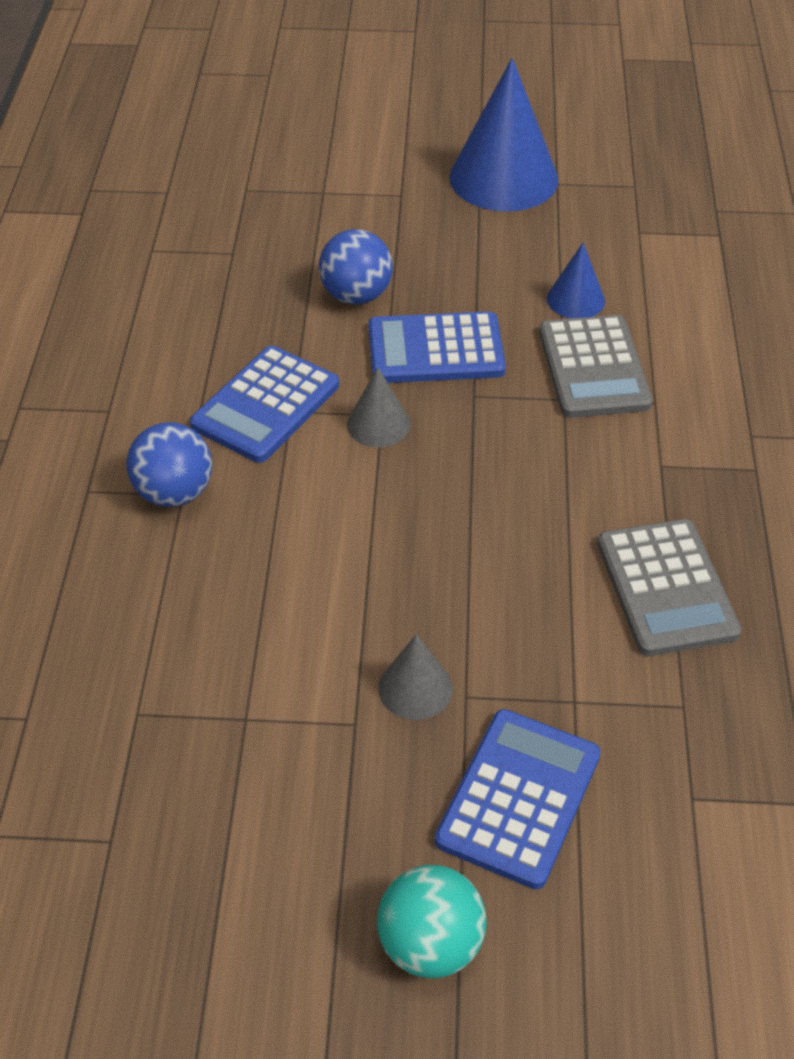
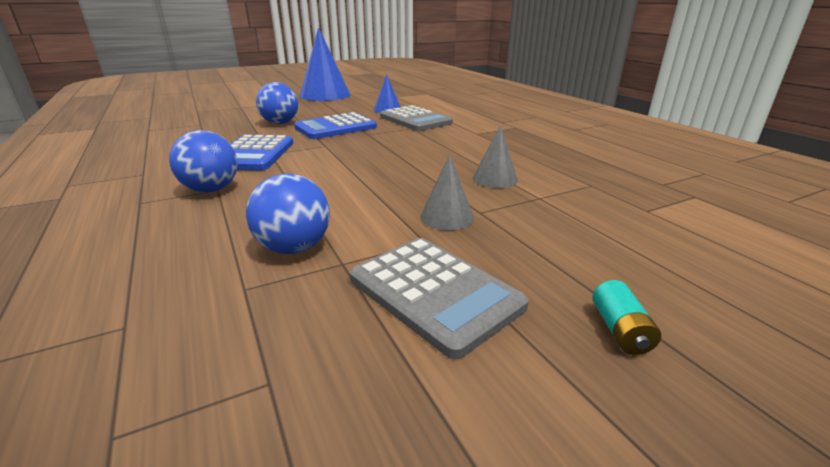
camera: 30 degrees left, 20 degrees down
(211, 668) = (294, 248): none -> blue ball
(378, 424) = (326, 148): grey cone -> grey cone (495, 179)
(430, 944) = (620, 330): turquoise ball -> turquoise battery
(518, 798) = (565, 239): blue calculator -> none
(666, 588) = (527, 158): grey calculator -> grey calculator (434, 293)

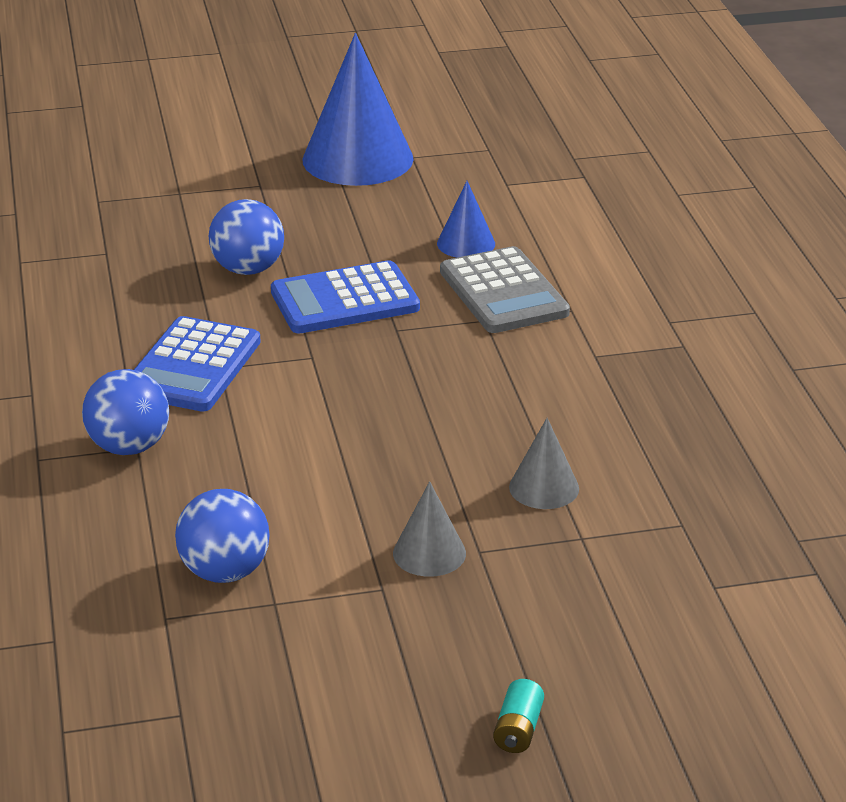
camera: 15 degrees right, 5 degrees up
(434, 293) = (359, 658): grey calculator -> none

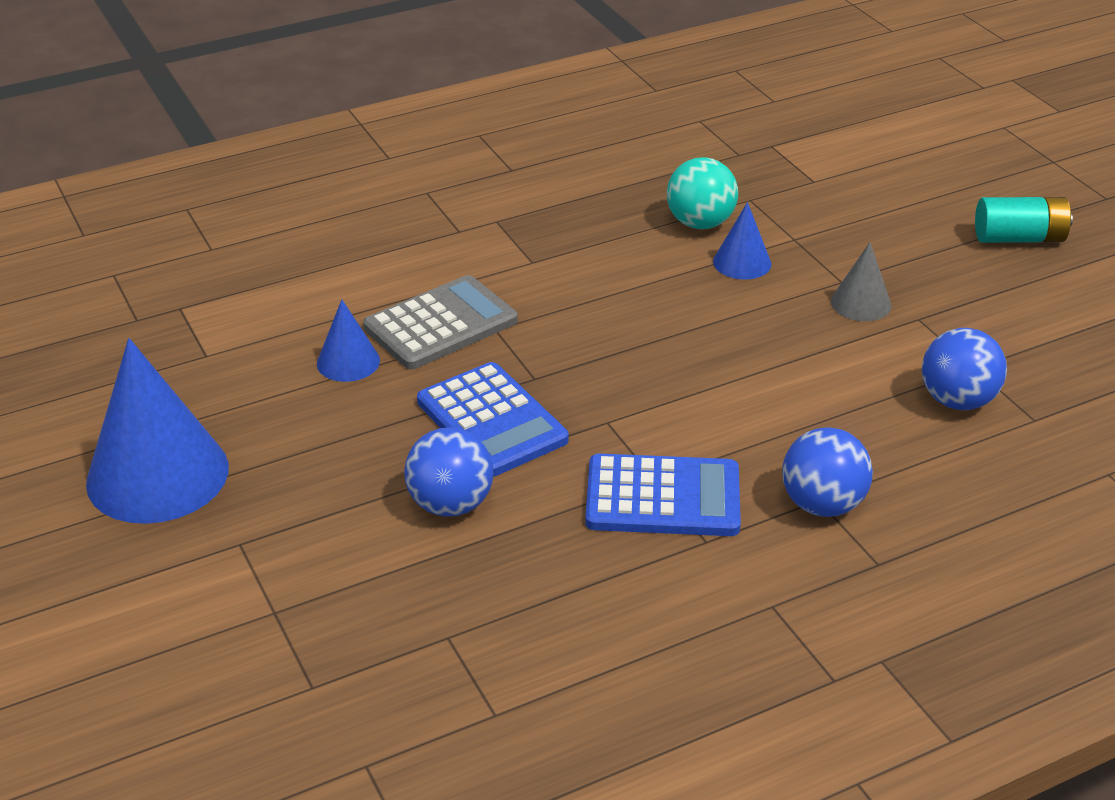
camera: 105 degrees left, 5 degrees up
(518, 730) = (1019, 238): turquoise battery -> turquoise battery, size x1.70
(544, 487) = (742, 262): grey cone -> blue cone
(637, 475) = (700, 223): none -> turquoise ball

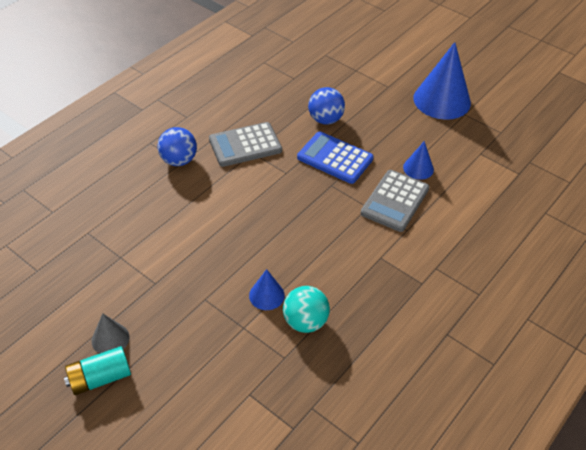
camera: 155 degrees right, 10 degrees up
(663, 497) = (245, 145): blue calculator -> grey calculator
(861, 303) = (189, 284): grey cone -> grey cone (110, 339)
(957, 401) = (127, 232): blue ball -> none

